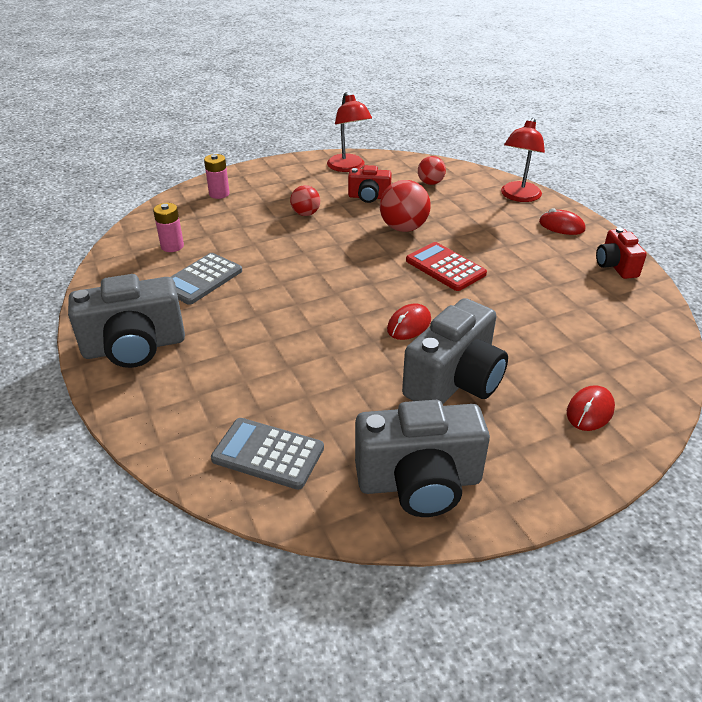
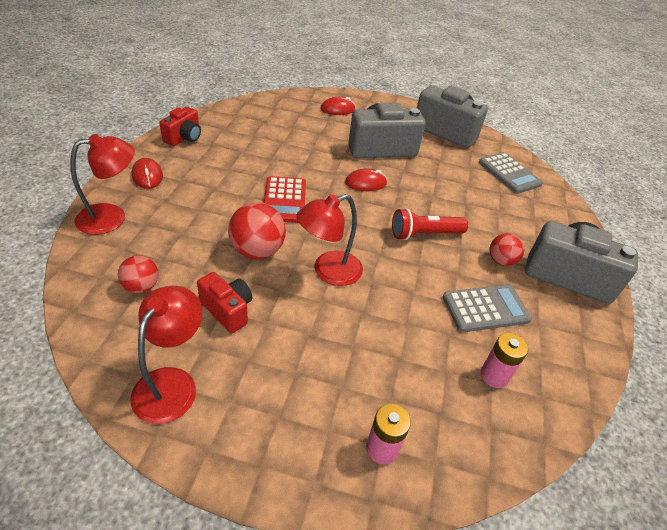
camera: 145 degrees left, 5 degrees up
(300, 308) = (424, 234): none -> red flashlight
(305, 214) = (318, 331): red ball -> red ball (501, 261)
(340, 242) = (328, 271): none -> red lamp

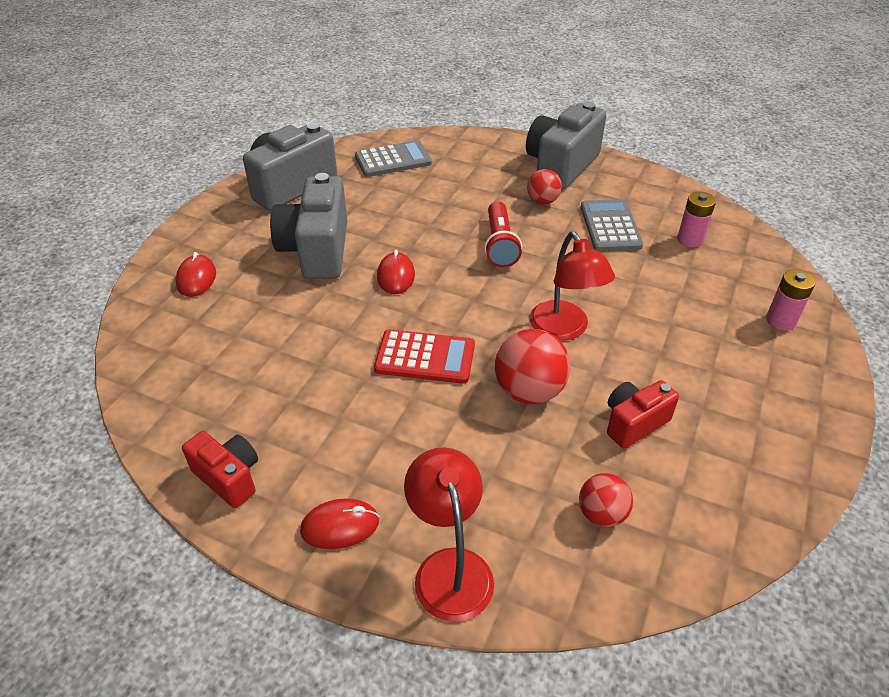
camera: 75 degrees left, 0 degrees up
(172, 383) = (746, 473): red lamp -> none

